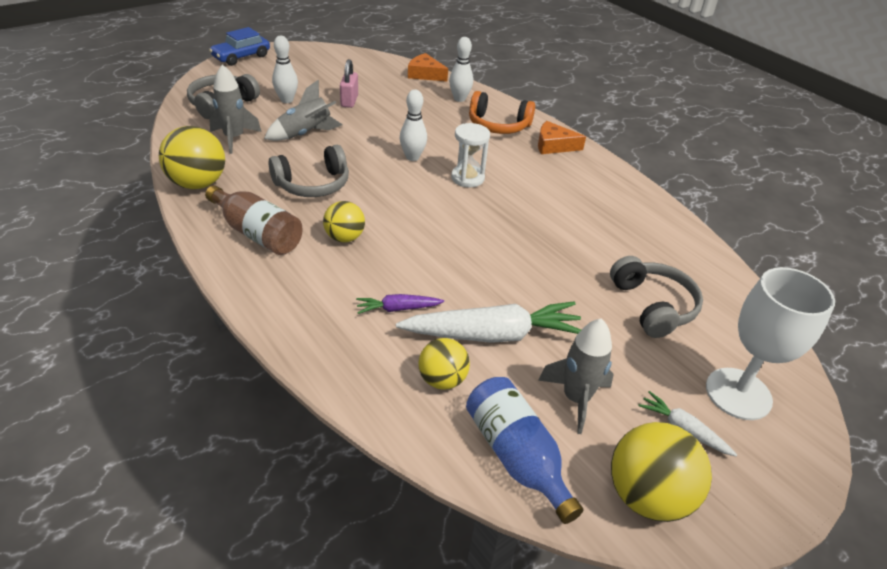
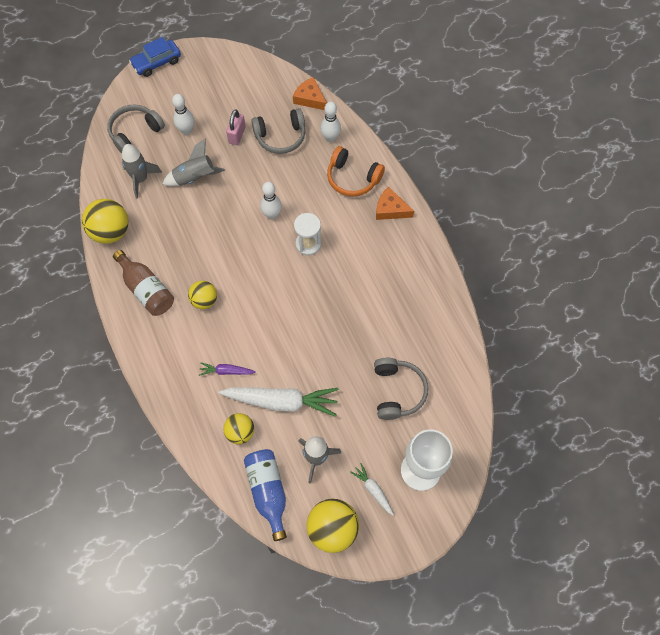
camera: 15 degrees right, 25 degrees up
(313, 184) = (191, 240): grey headphones -> grey headphones (280, 137)

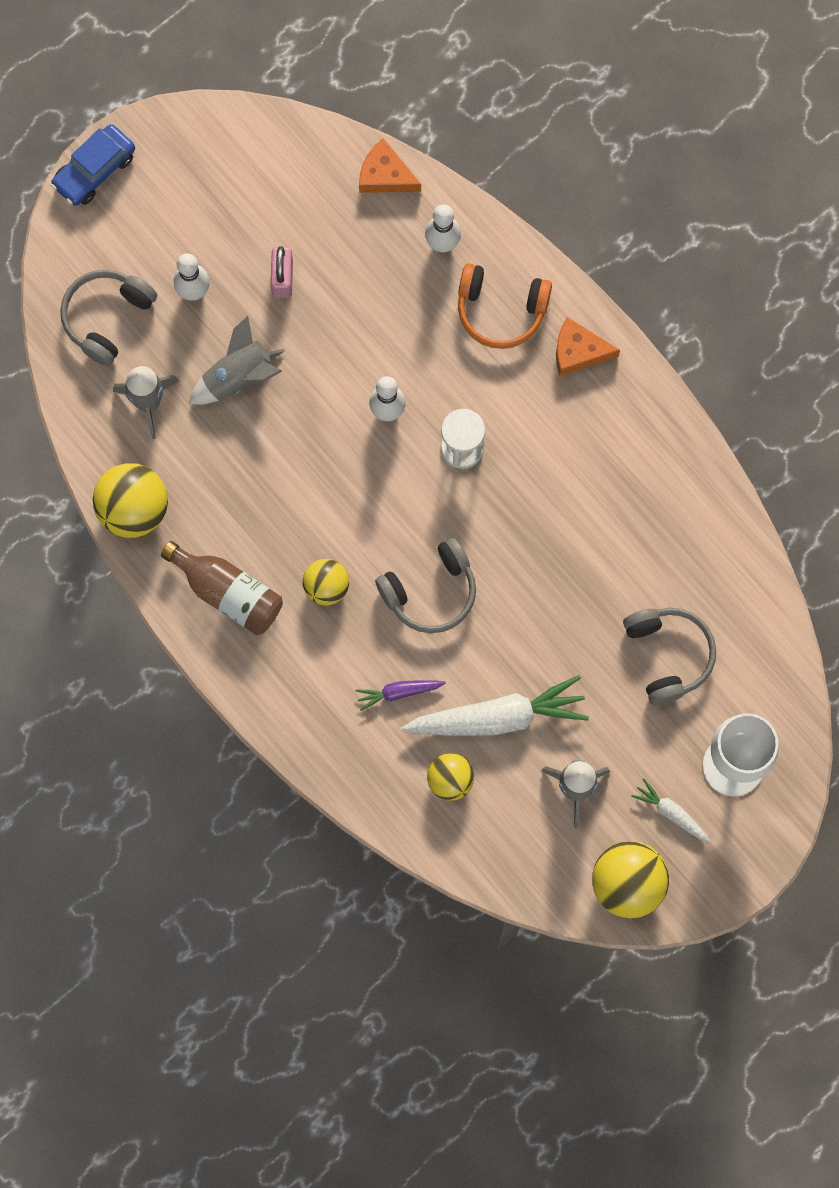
camera: 15 degrees left, 10 degrees up
(268, 492) = (519, 856): blue bottle -> none
(280, 137) = (358, 263): grey headphones -> grey headphones (430, 592)

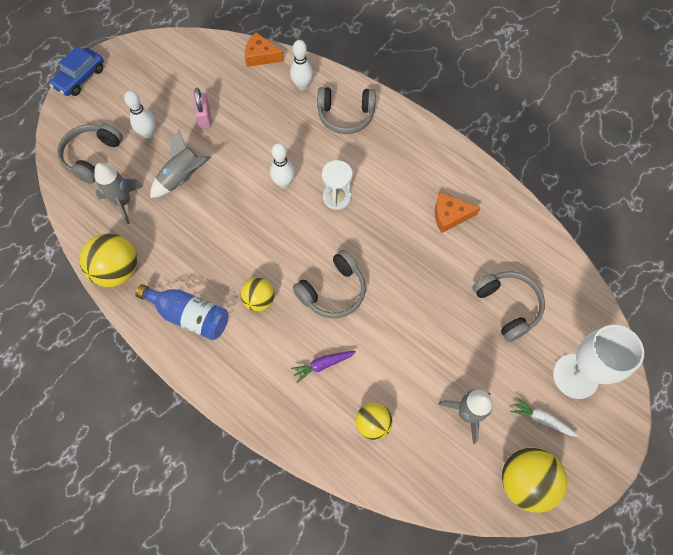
camera: 10 degrees left, 10 degrees down
(228, 593) = (189, 316): brown bottle -> blue bottle
(498, 717) = (398, 370): white carrot -> none
(501, 310) = (345, 116): orange headphones -> grey headphones
(578, 351) = (399, 131): orange cheese -> orange cheese (450, 215)

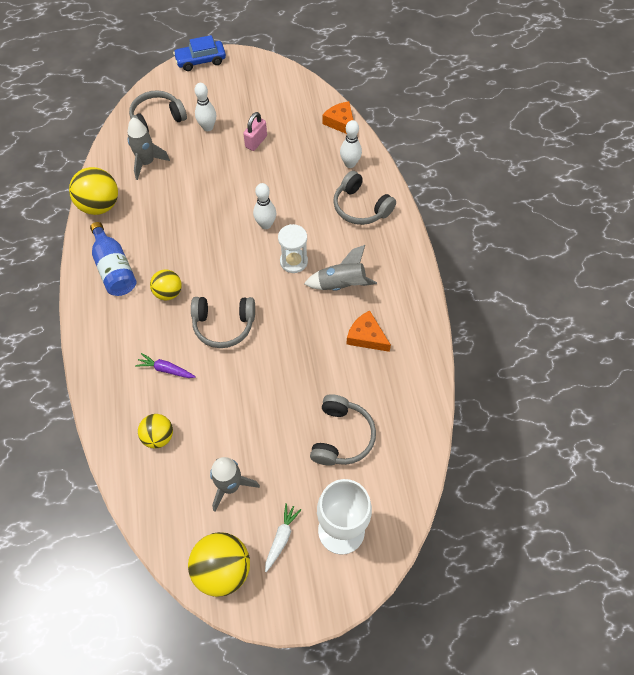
camera: 40 degrees right, 5 degrees down
(182, 178) = (200, 173): grey rocket -> grey rocket (341, 285)
(541, 419) = (281, 538): white carrot -> white carrot turned 45 degrees clockwise

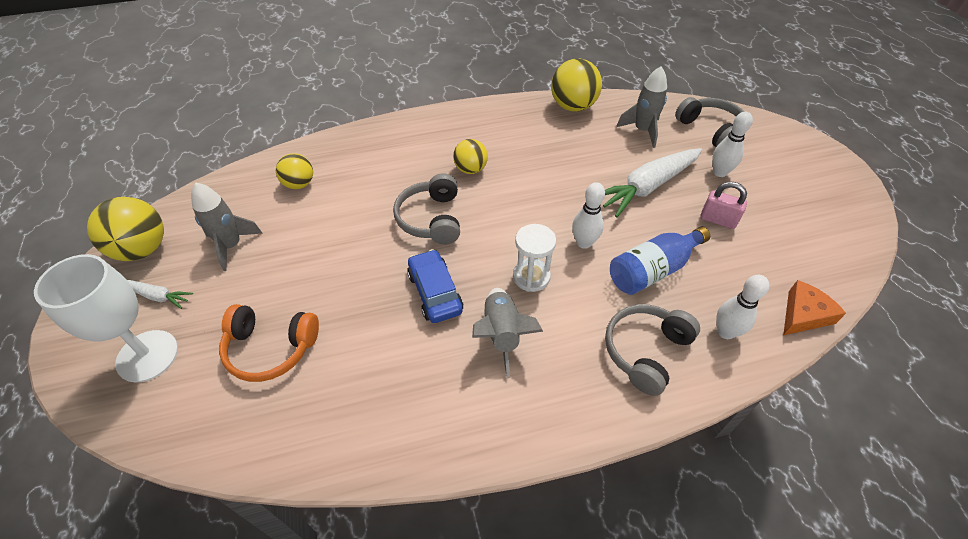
camera: 85 degrees right, 10 degrees down
(114, 269) = (496, 127): blue bottle -> blue bottle (652, 270)
(166, 369) = (375, 180): purple carrot -> none
(201, 60) = (828, 153): blue car -> blue car (435, 292)
(215, 174) = (647, 187): none -> white carrot
(341, 436) = (270, 348): grey headphones -> orange headphones
(366, 336) = (418, 370): orange cheese -> none

